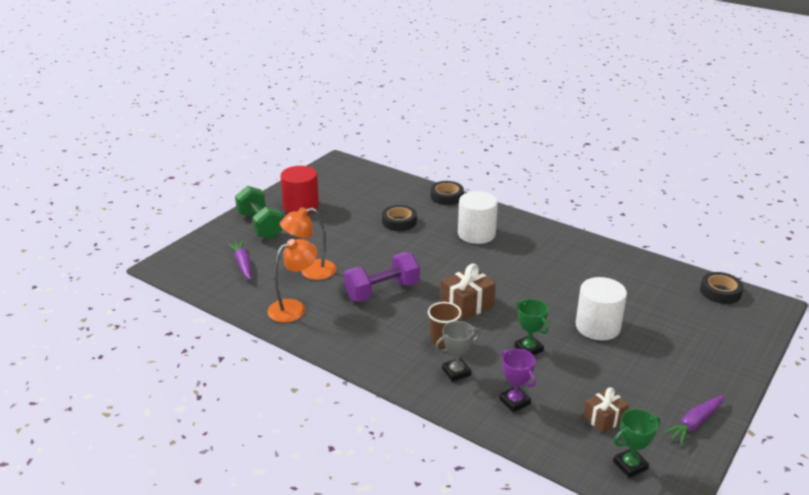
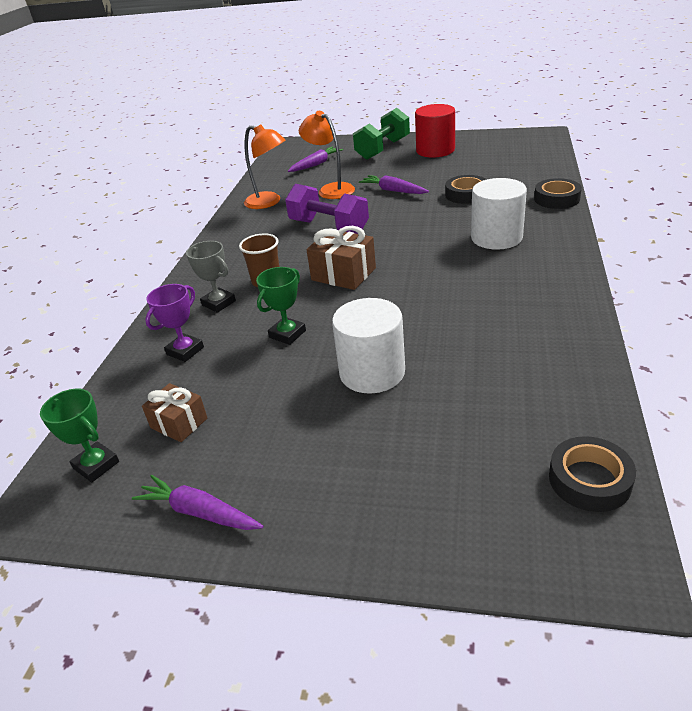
camera: 70 degrees right, 5 degrees up
(353, 246) = (393, 190): none -> purple carrot

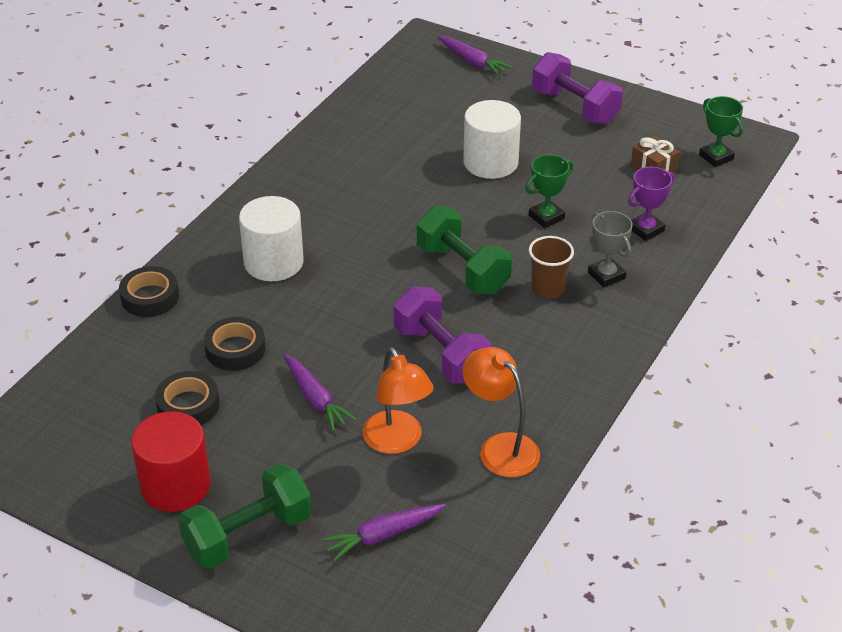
camera: 165 degrees left, 5 degrees up
(199, 512) = (641, 113): purple carrot -> purple carrot (472, 62)
(300, 491) = (575, 107): none -> purple dumbbell
(343, 274) = (462, 269): brown gift -> green dumbbell
(589, 480) = (403, 69): black tape -> black tape (188, 405)

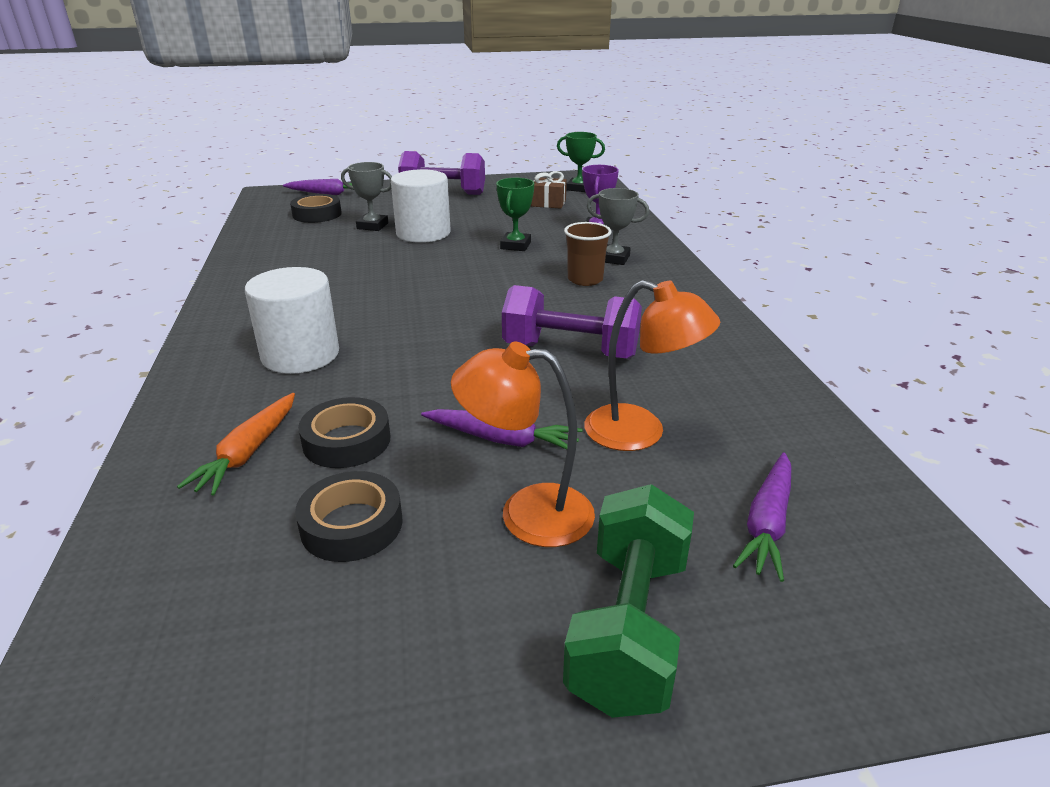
camera: 40 degrees left, 10 degrees down
(150, 297) = (168, 442): black tape -> black tape (317, 214)
(175, 485) = (450, 631): red cylinder -> none
(181, 328) = (248, 452): none -> orange carrot
(461, 132) = (372, 226): none -> grey trophy
(462, 269) = (498, 293): green dumbbell -> none
(500, 447) = (732, 390): orange lamp -> orange lamp (527, 513)

